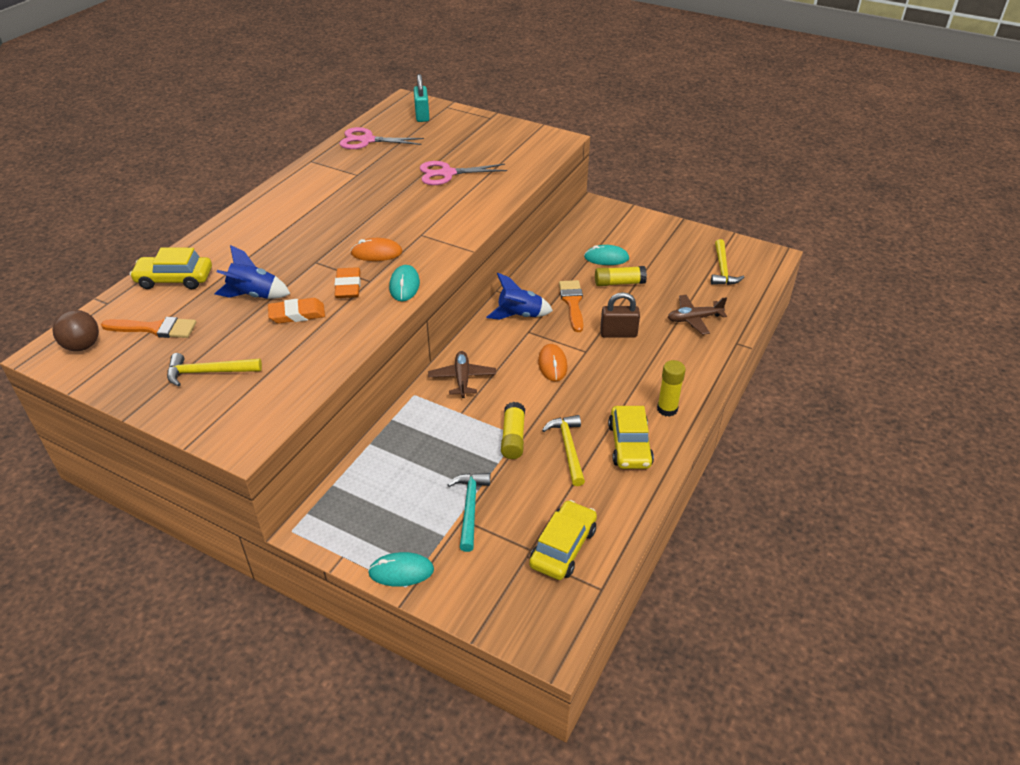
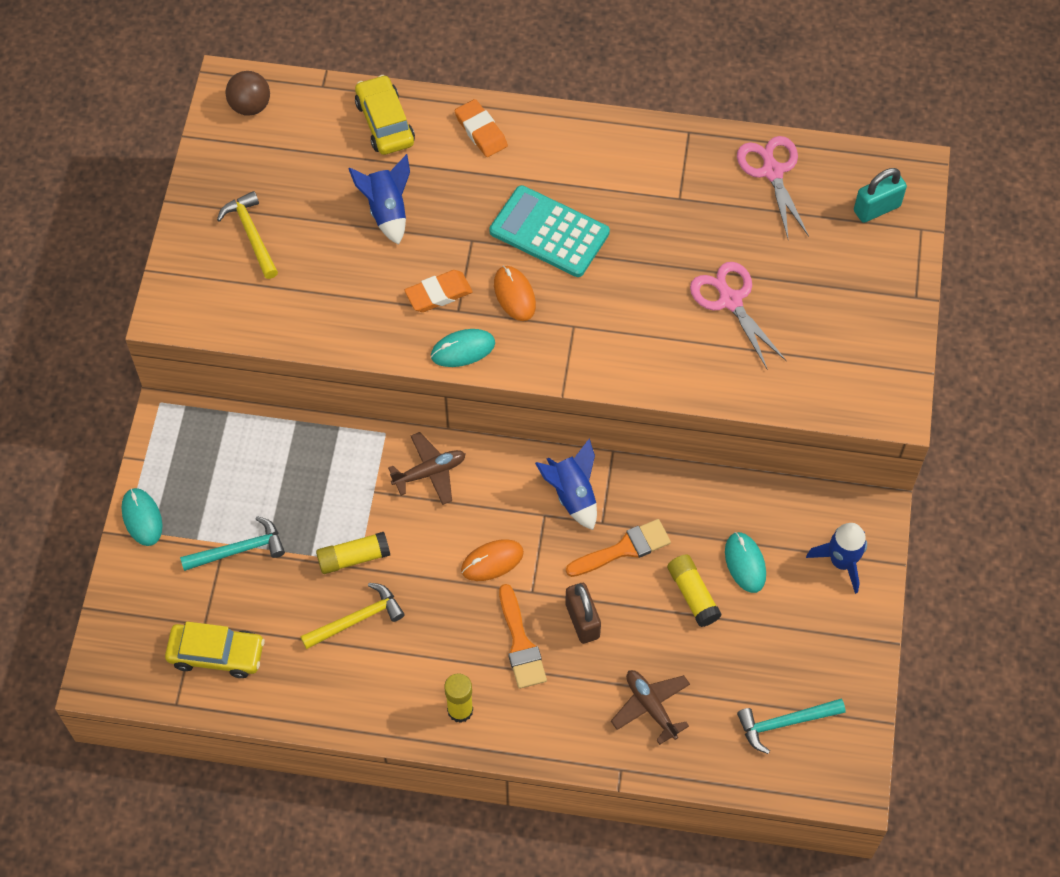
camera: 70 degrees right, 20 degrees up
(155, 328) = (298, 152): orange brush -> orange brush (520, 643)
(297, 314) = (370, 267): orange eraser -> orange eraser (481, 131)
(338, 228) = (549, 232): none -> turquoise calculator
(622, 224) = (841, 562): none -> blue rocket
(629, 445) = (385, 682): yellow car -> none
(722, 269) = (785, 723): yellow hammer -> turquoise hammer

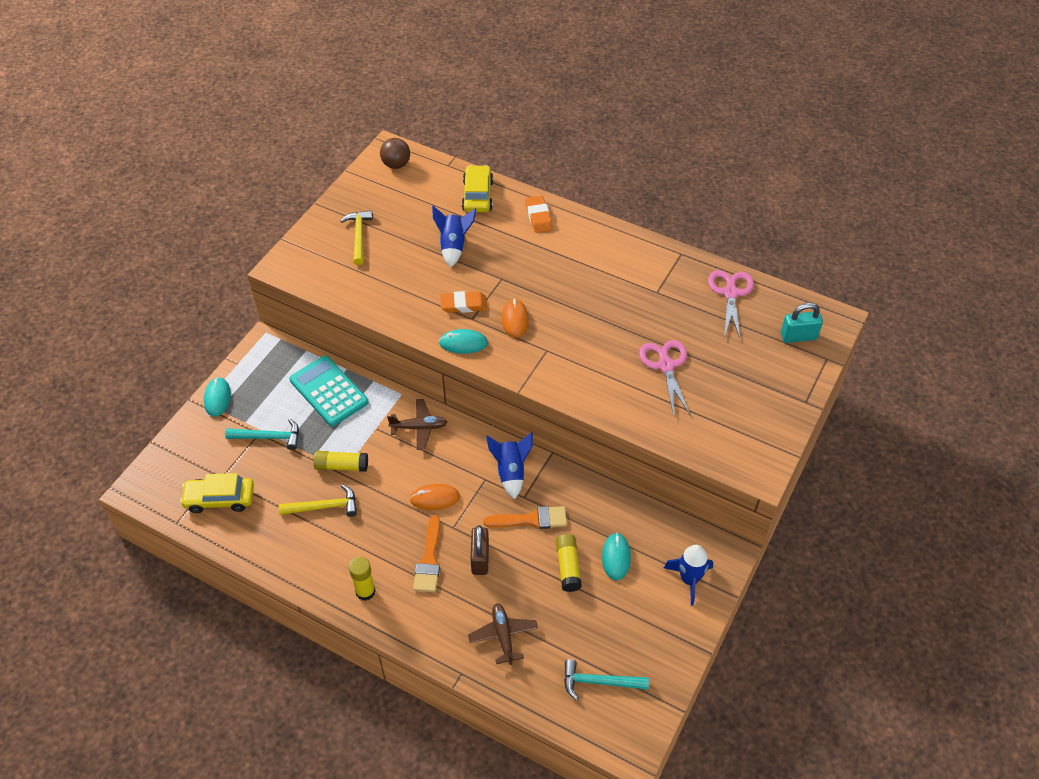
camera: 20 degrees right, 10 degrees down
(216, 654) = (220, 499): yellow car -> yellow car turned 150 degrees clockwise
(549, 232) = (557, 288): turquoise calculator -> turquoise calculator (329, 391)

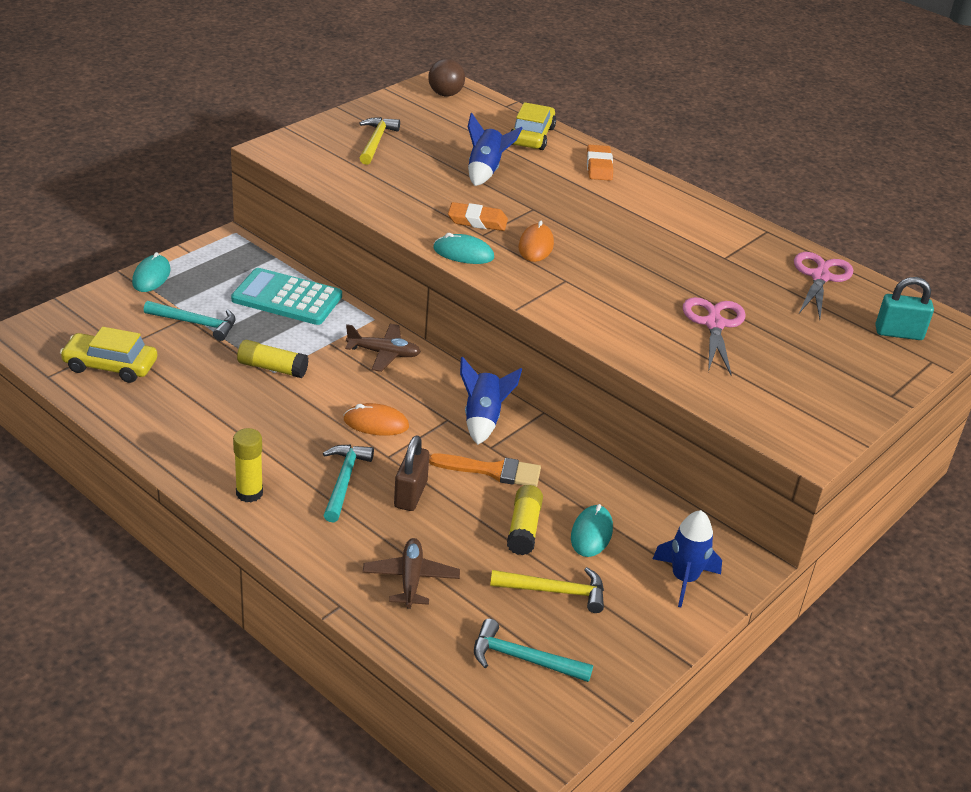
camera: 10 degrees right, 15 degrees down
(324, 507) = (234, 401): yellow hammer -> yellow hammer (555, 591)
(329, 391) = (287, 298): turquoise calculator -> turquoise calculator turned 45 degrees counterclockwise
(429, 560) = (344, 481): orange brush -> turquoise hammer

